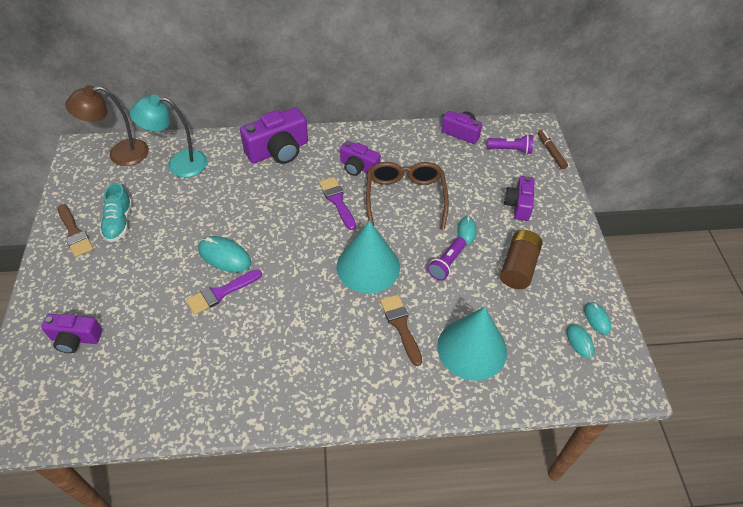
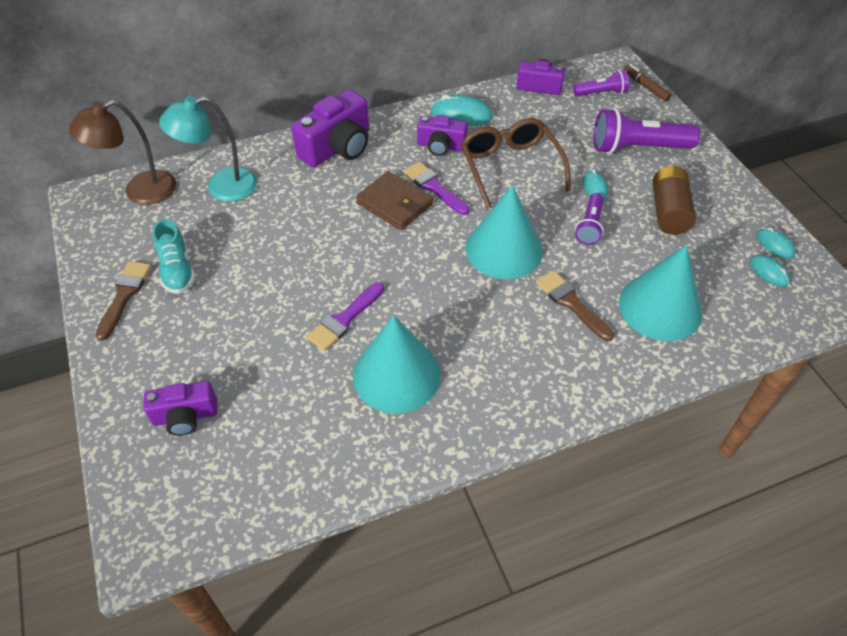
camera: 15 degrees left, 0 degrees up
(74, 233) = (124, 295): brown brush -> brown brush turned 120 degrees counterclockwise
(224, 256) = (329, 277): turquoise mouse -> turquoise mouse (461, 114)
(239, 348) = (396, 375): none -> turquoise cone
(301, 207) = (394, 203): none -> brown wallet
(518, 205) = (637, 148): purple camera -> purple flashlight

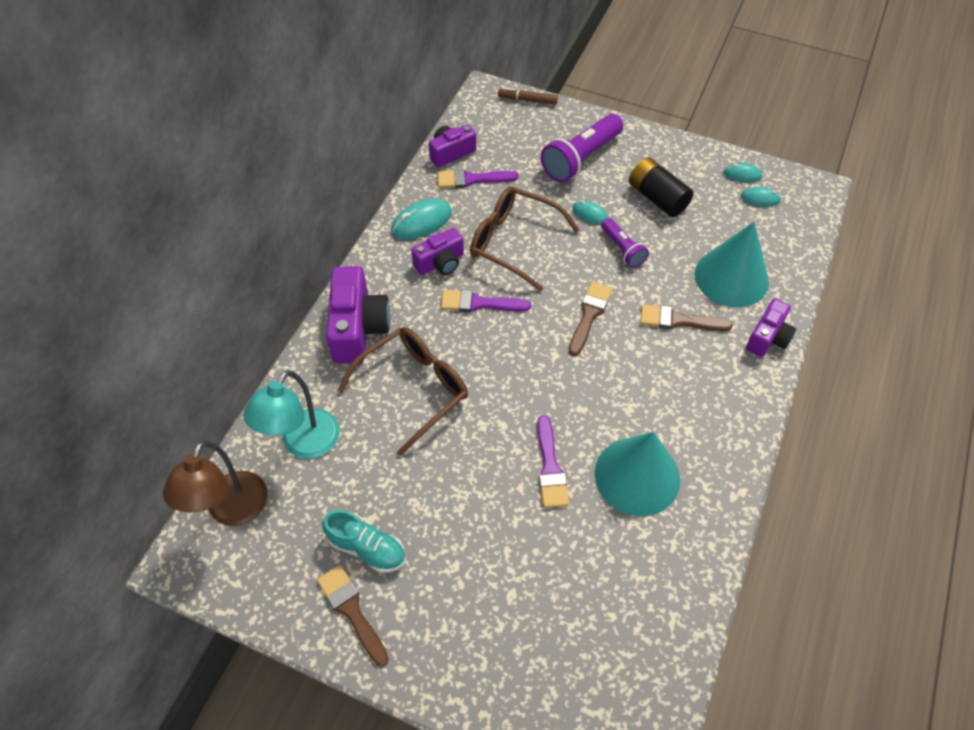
camera: 45 degrees left, 5 degrees up
(185, 416) = (536, 652): purple camera -> purple camera (768, 337)
(324, 205) = (414, 388): none -> brown glasses
(394, 203) = (467, 341): brown wallet -> none
(504, 249) = (589, 315): turquoise cone -> brown brush
(532, 111) = (472, 179): none -> purple brush
(601, 93) = (503, 127): purple flashlight -> none
(668, 212) = (657, 198): brown battery -> black battery

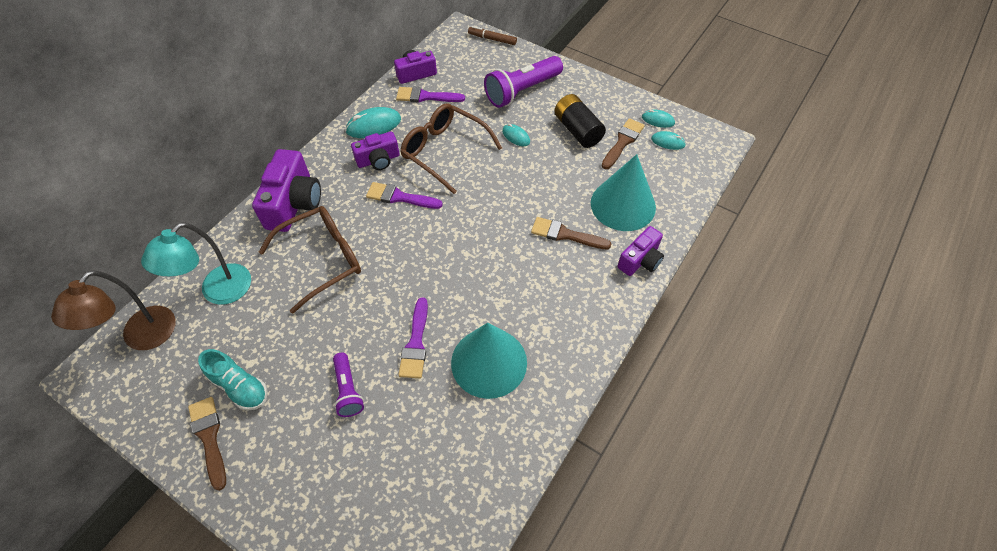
camera: 10 degrees right, 0 degrees up
(589, 315) = (489, 219): brown brush -> brown brush (623, 142)
(622, 249) = (535, 169): purple flashlight -> purple flashlight (348, 390)

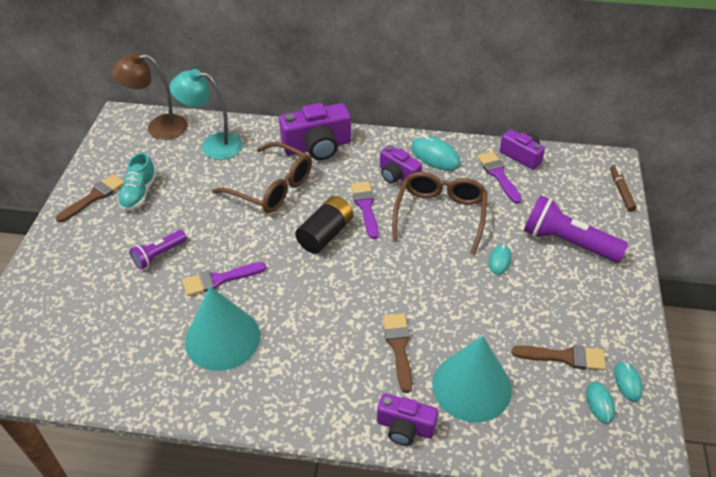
camera: 65 degrees right, 10 degrees down
(577, 130) = (549, 309): black battery -> black battery (325, 234)

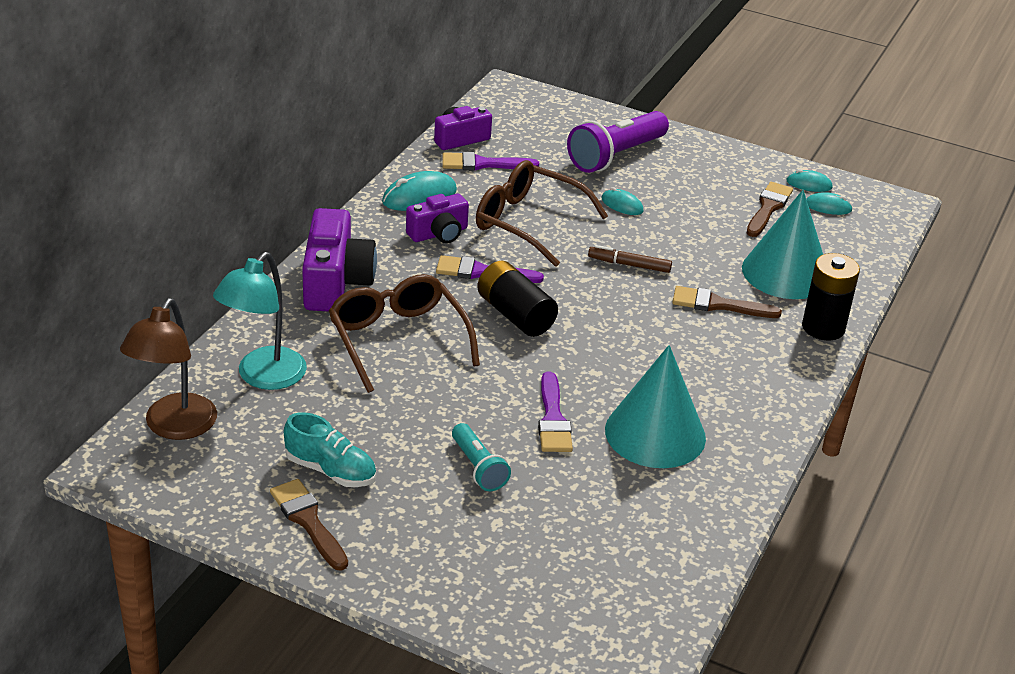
camera: 75 degrees left, 10 degrees down
(159, 255) = (478, 467): purple flashlight -> turquoise flashlight
(272, 187) = (398, 339): brown glasses -> brown glasses turned 75 degrees counterclockwise
(405, 427) = (823, 327): purple camera -> black battery
(621, 191) = (557, 99): brown marker -> brown marker (629, 265)

